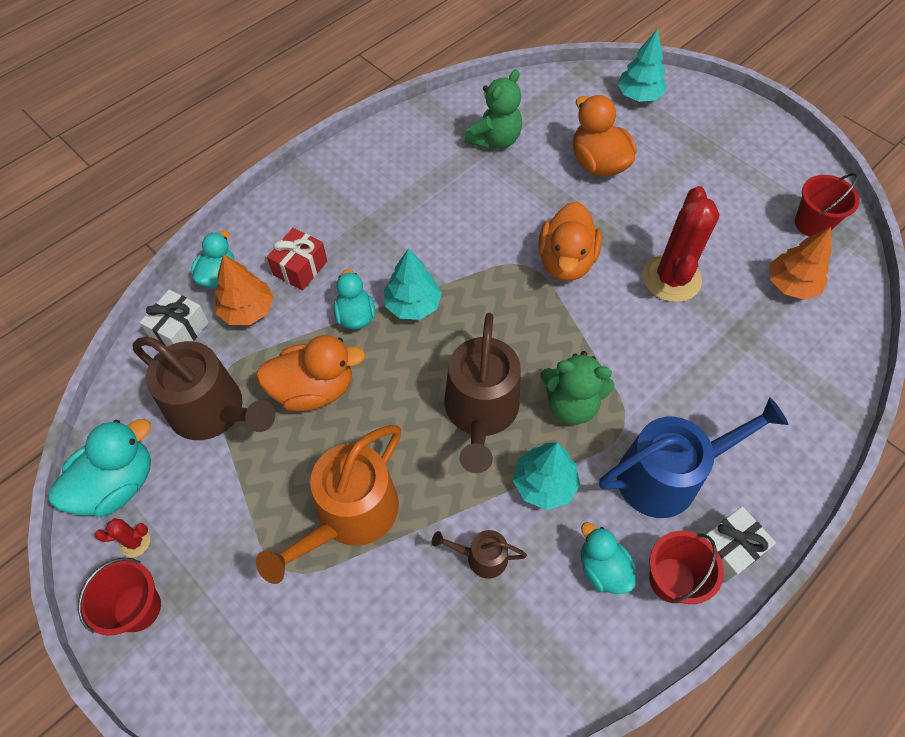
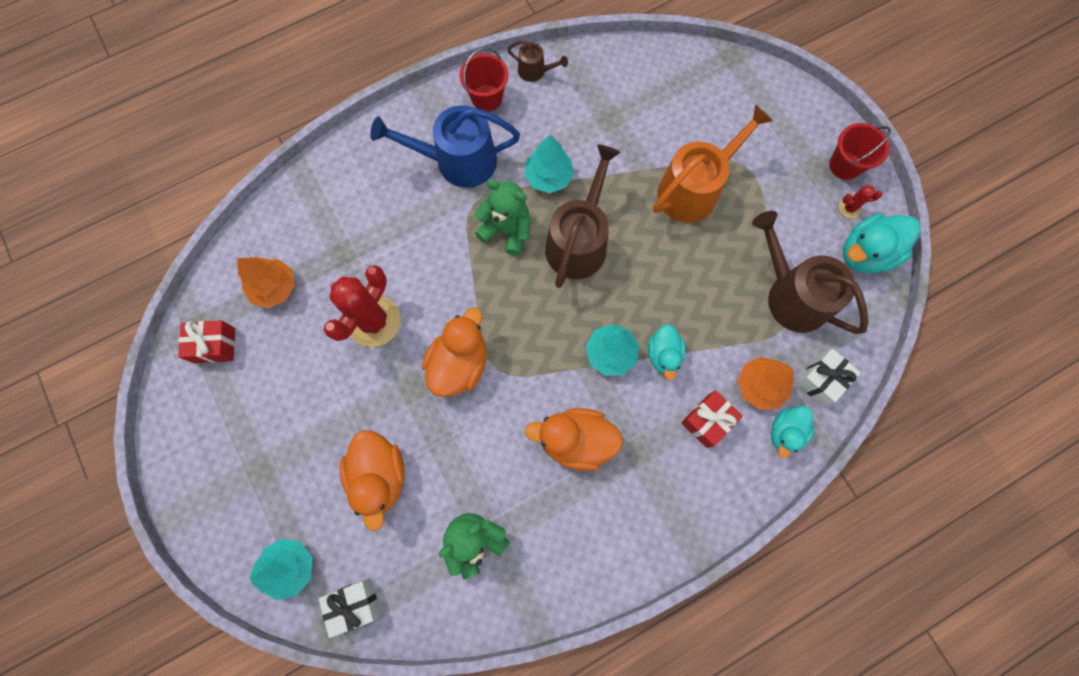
camera: 165 degrees left, 15 degrees up
(314, 389) = (708, 294): orange duck -> orange duck (576, 441)
(482, 557) = (607, 141): brown watering can -> brown watering can (535, 71)
(602, 568) = (529, 115): turquoise duck -> none
(727, 549) = (441, 106): white gift -> white gift (354, 604)
(812, 224) = (214, 345): red bucket -> red gift

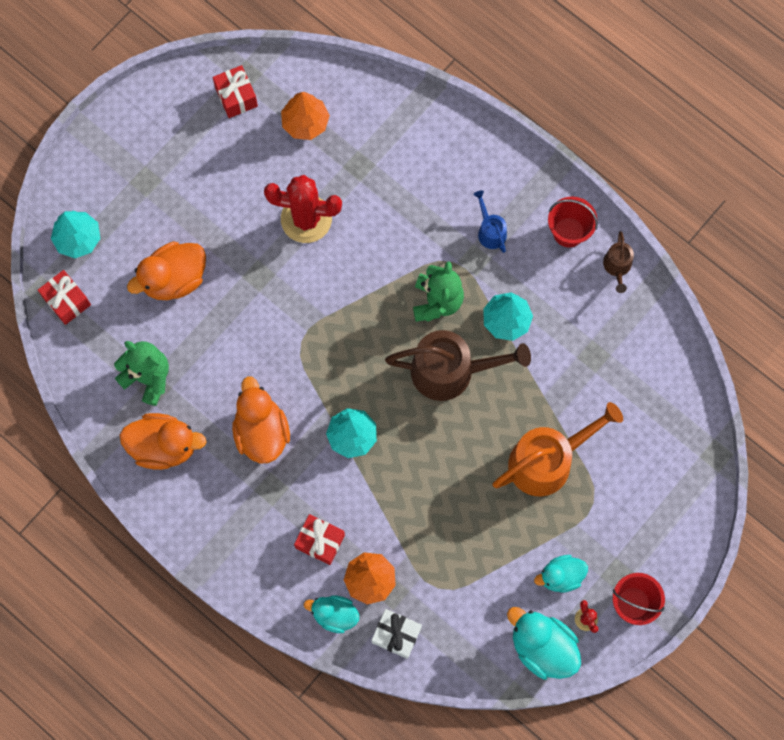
camera: 70 degrees right, 0 degrees up
(354, 604) = (66, 301): white gift -> red gift
(458, 161) = (490, 231): blue watering can -> blue watering can, size x0.48
(459, 363) = (294, 307): orange duck -> orange duck (164, 446)
(663, 355) = (368, 484): turquoise duck -> turquoise duck (561, 576)
(693, 189) = (547, 461): orange watering can -> orange watering can turned 60 degrees counterclockwise
(792, 295) = (471, 586): brown watering can -> none

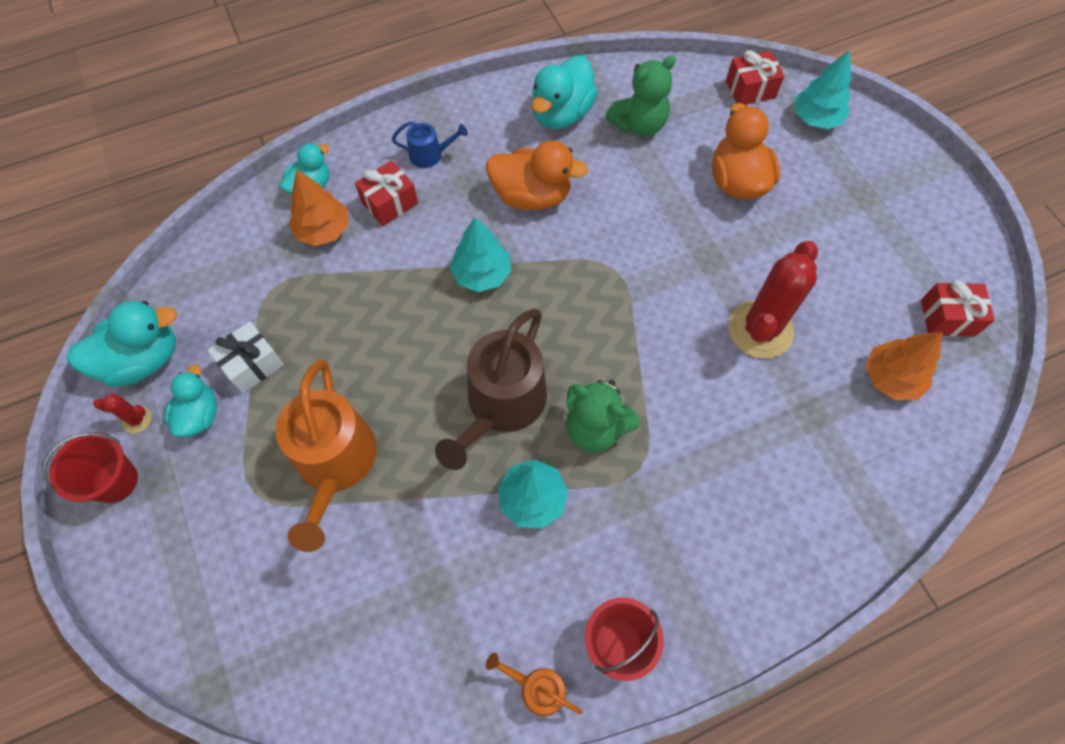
camera: 115 degrees right, 10 degrees down
(164, 446) = (561, 114): orange duck -> turquoise duck
(396, 635) = (254, 231): white gift -> white gift (252, 365)
(490, 231) = (661, 535): blue watering can -> blue watering can (430, 155)
(617, 266) = (538, 688): brown watering can -> orange watering can

